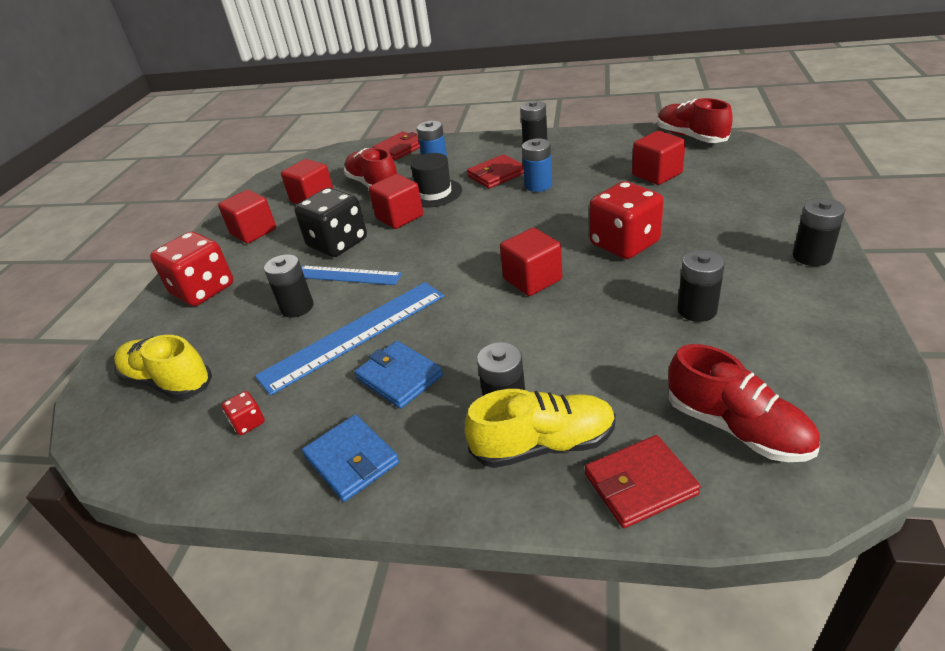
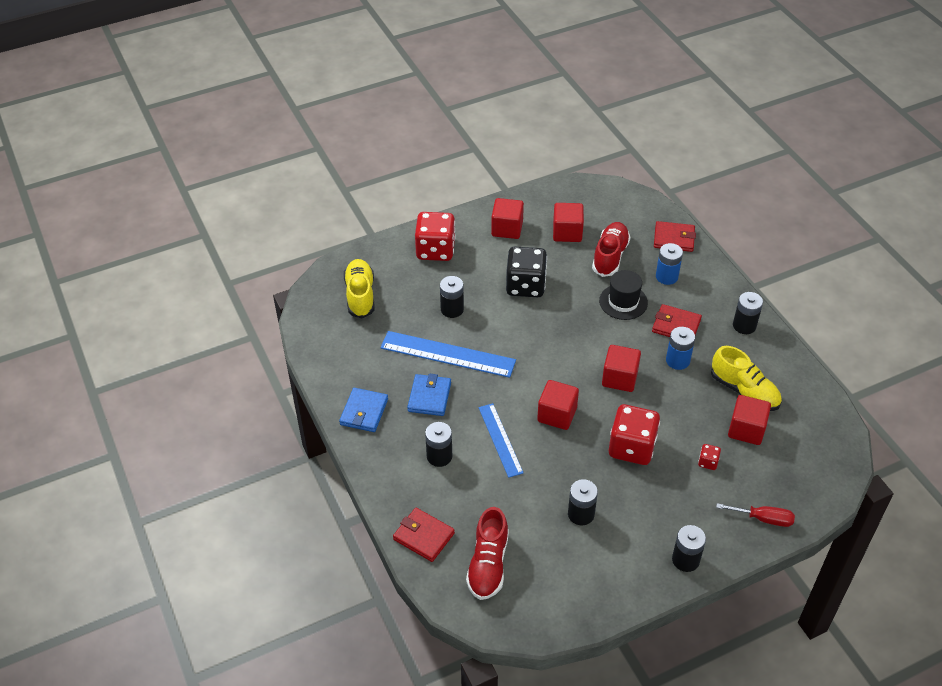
camera: 50 degrees right, 10 degrees up
(248, 423) = (358, 352): red dice -> red dice (708, 462)
(347, 275) = (497, 313): blue ruler -> blue ruler (500, 439)
(399, 217) = (578, 300): red cube -> red cube (619, 378)
(544, 445) = (423, 486): yellow shoe -> yellow shoe (744, 391)
(691, 137) = (831, 429): red shoe -> none
(778, 195) = (763, 519): none -> red screwdriver

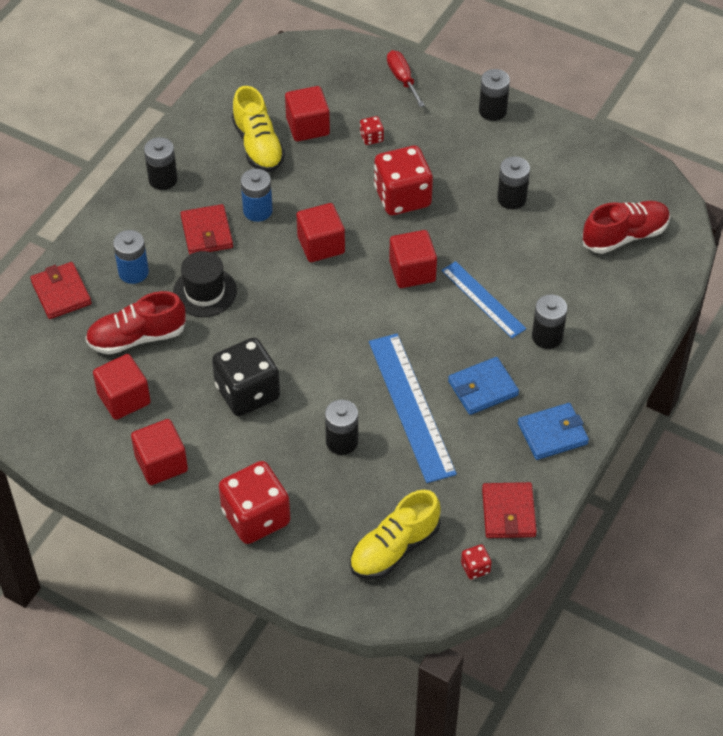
camera: 125 degrees left, 5 degrees up
(314, 322) = (475, 568): none -> red dice
(423, 536) = (643, 297): red wallet -> red wallet (508, 513)
(500, 439) = (483, 299): blue ruler -> blue ruler turned 75 degrees counterclockwise
(744, 391) = (258, 146): yellow shoe -> yellow shoe turned 150 degrees clockwise

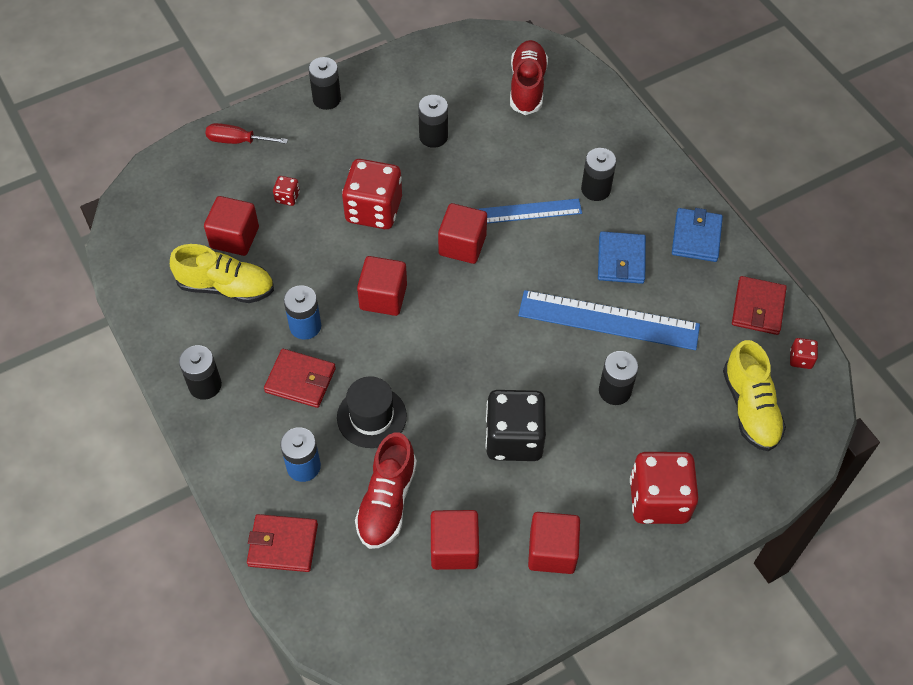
camera: 60 degrees left, 5 degrees up
(508, 513) = (758, 308): red wallet -> red wallet turned 75 degrees clockwise

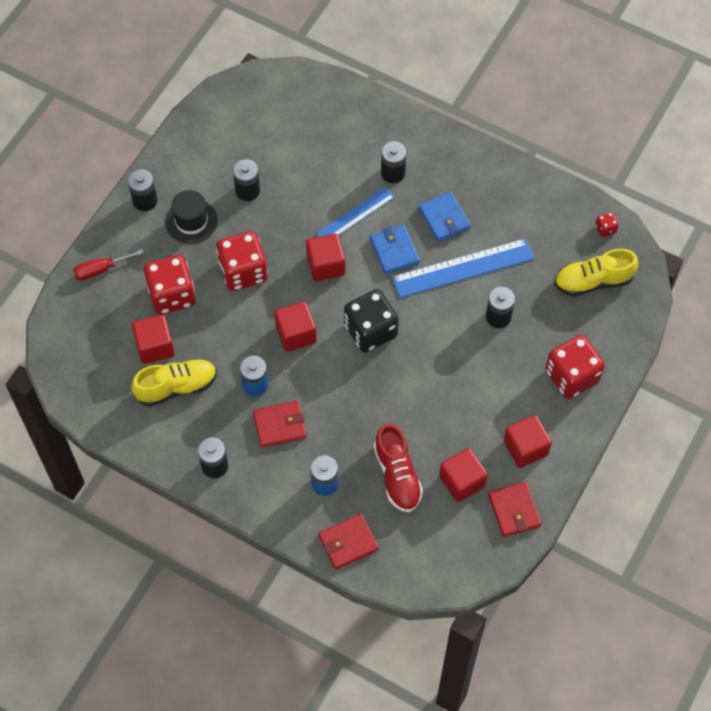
camera: 30 degrees left, 5 degrees up
(287, 197) = (172, 295): red dice -> red dice, size x2.33
(371, 417) = (347, 424): black hat -> black hat (191, 221)
(514, 438) = (453, 386): black dice -> black dice (370, 331)
(527, 86) = (290, 114): red shoe -> none
(696, 237) = (485, 174): blue wallet -> blue wallet (394, 251)
(750, 408) = (593, 281): yellow shoe -> yellow shoe turned 120 degrees clockwise
(758, 308) = (557, 206): red wallet -> red wallet (514, 510)

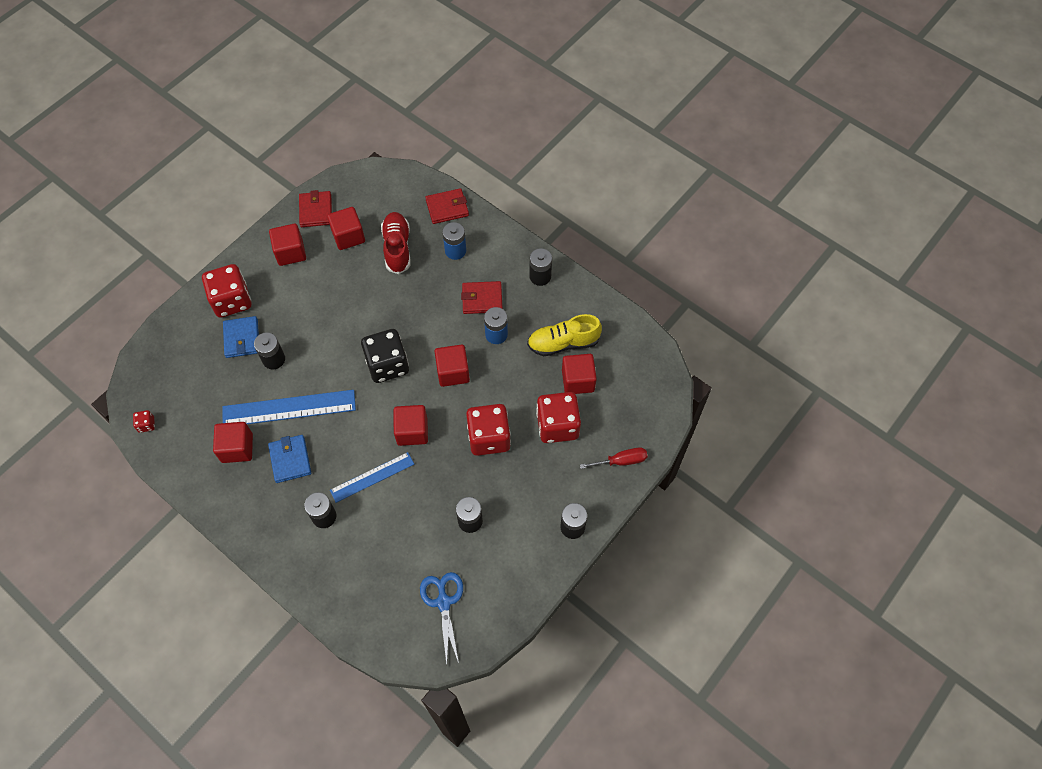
camera: 170 degrees left, 0 degrees up
(191, 221) = (530, 497): black hat -> none
(259, 120) = (443, 602): none -> blue scissors
(394, 251) = (346, 435): blue wallet -> blue wallet (242, 338)
(502, 221) = (237, 448): none -> red cube
(593, 281) = (179, 378): yellow shoe -> none

